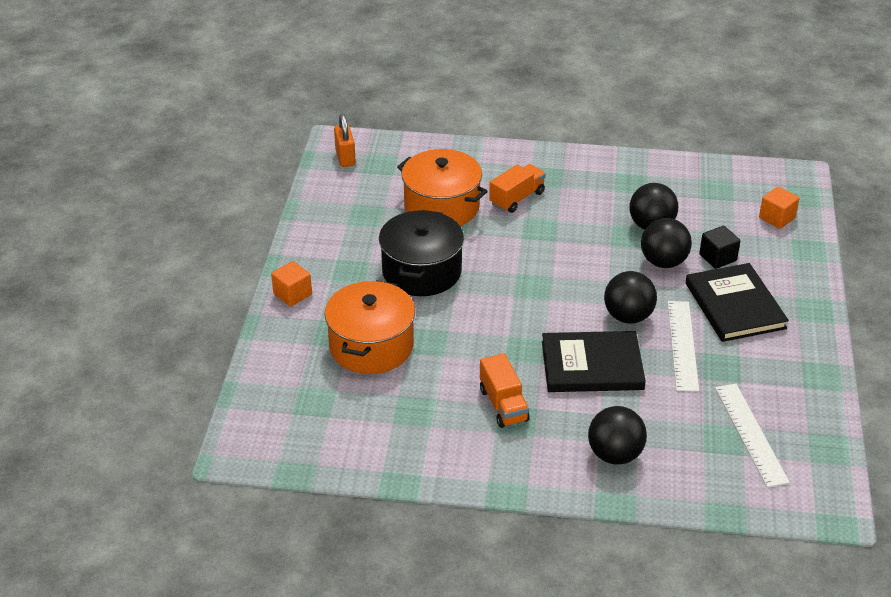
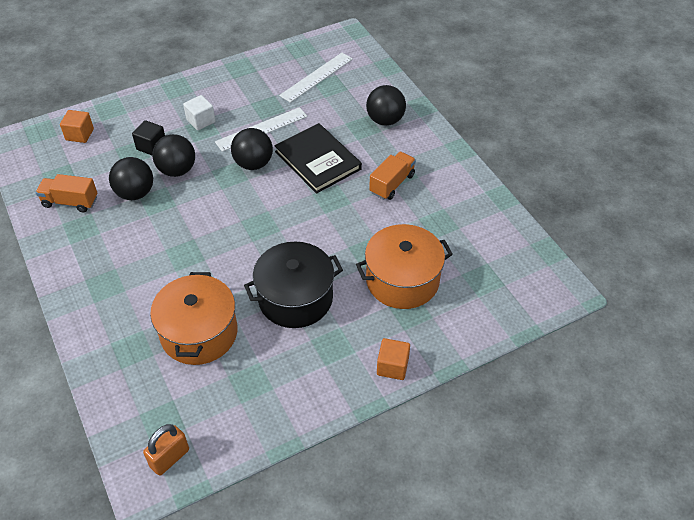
camera: 125 degrees left, 10 degrees up
(517, 198) = (151, 288): orange truck -> orange truck (70, 202)
(735, 305) = (201, 121): black book -> white cube

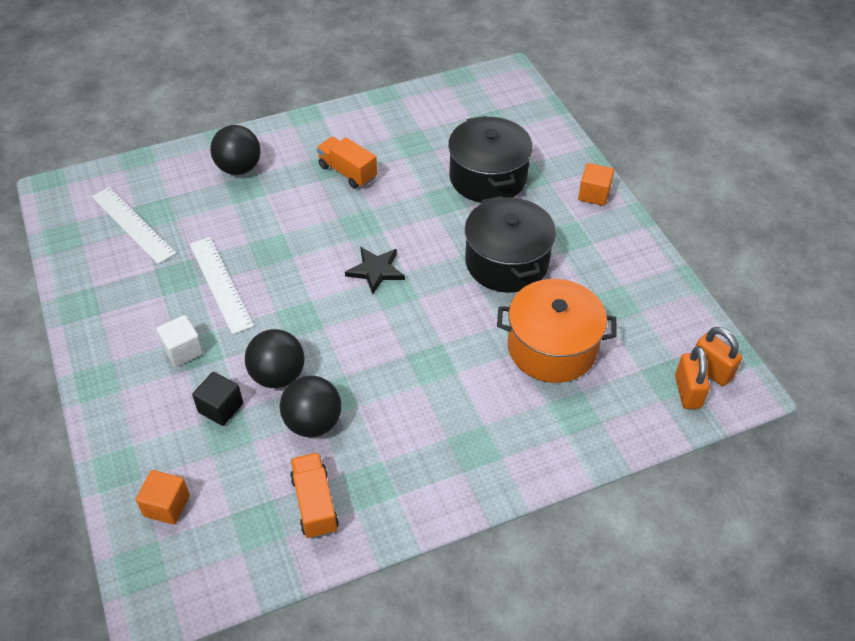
camera: 85 degrees left, 0 degrees up
(70, 202) = (315, 504): orange truck -> orange truck turned 150 degrees clockwise
(146, 436) = (687, 392): none -> orange padlock
(253, 164) = (285, 294): black ball -> none
(280, 212) = (376, 271): none -> black star
(318, 160) = (294, 232): black book -> none
(402, 280) = (487, 177): orange pot -> black pot

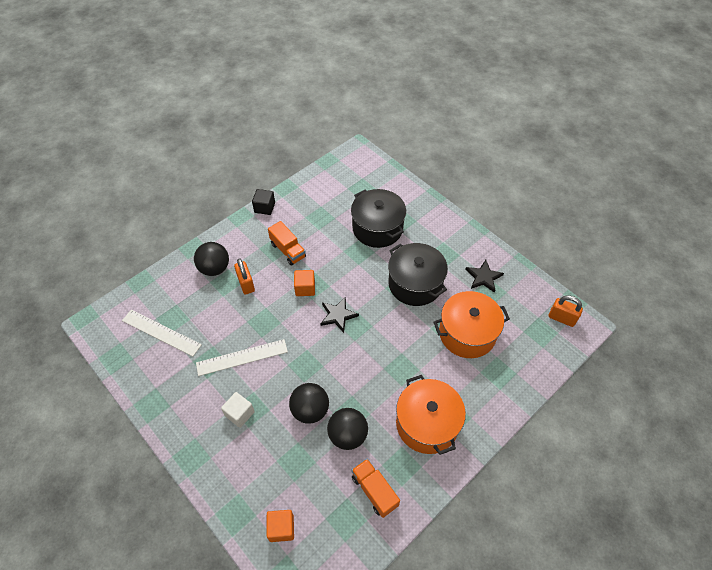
camera: 20 degrees left, 5 degrees up
(220, 284) = (242, 357): white ruler -> white ruler turned 60 degrees counterclockwise
(220, 408) = (284, 446): black cube -> black cube (264, 207)
(347, 172) = (288, 250): orange truck -> orange truck turned 150 degrees counterclockwise
(432, 444) = (427, 424): none -> orange pot
(594, 194) = (445, 221): orange cube -> orange cube (305, 288)
(615, 282) = (483, 277): none -> black star
(687, 392) = (555, 337): orange padlock -> orange padlock (246, 284)

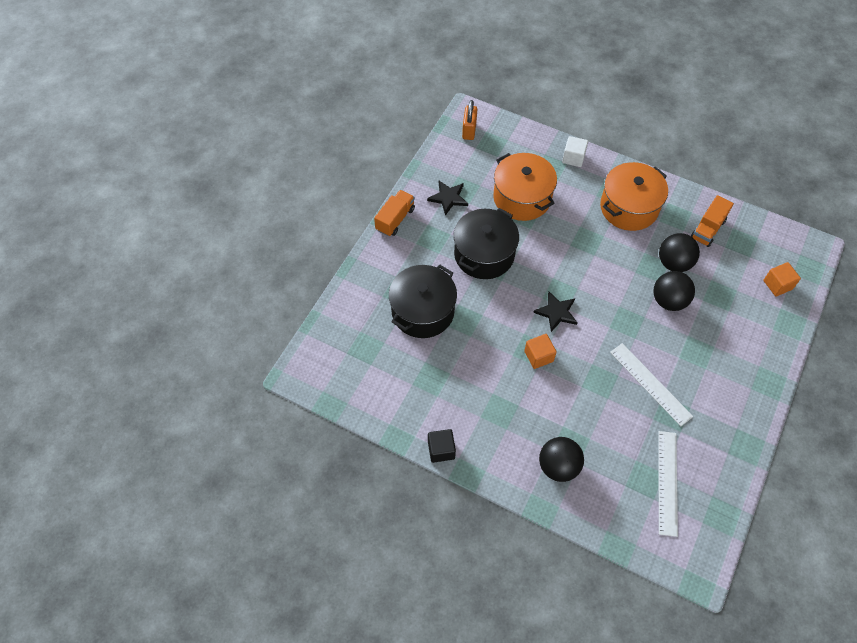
camera: 110 degrees left, 5 degrees up
(239, 414) = (707, 359): white cube -> white cube (573, 158)
(246, 284) = (562, 420): orange padlock -> none
(288, 250) = (495, 394): orange truck -> orange truck (395, 219)

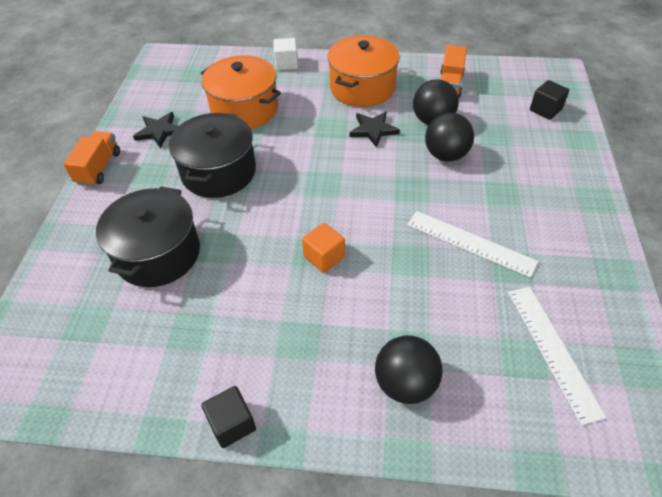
camera: 20 degrees left, 10 degrees down
(469, 130) = (166, 69): orange padlock -> none
(556, 312) = (326, 204): black star -> black star (373, 130)
(777, 285) = (545, 110): orange cube -> black cube

